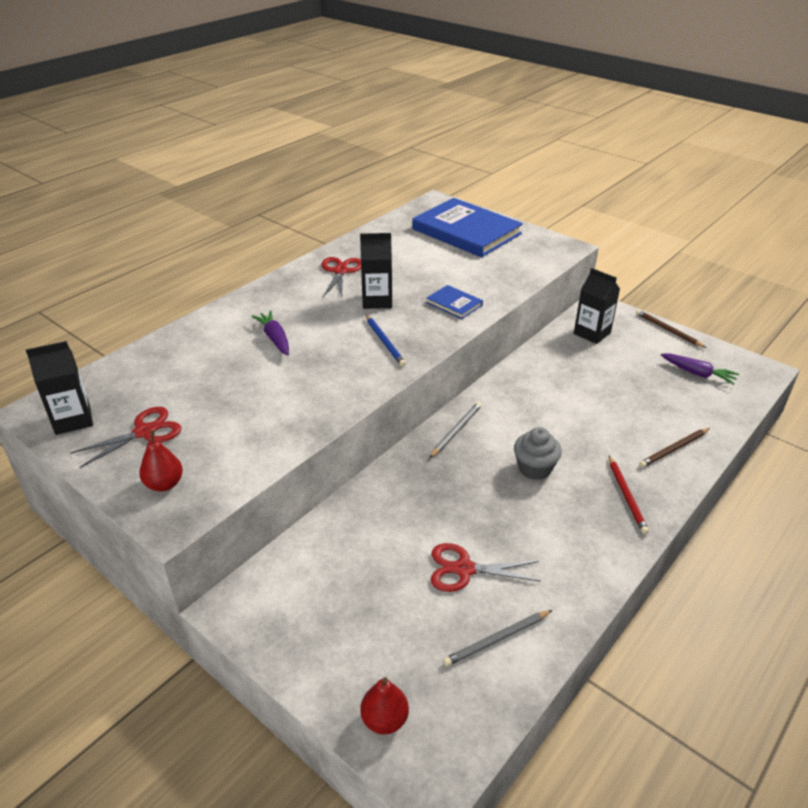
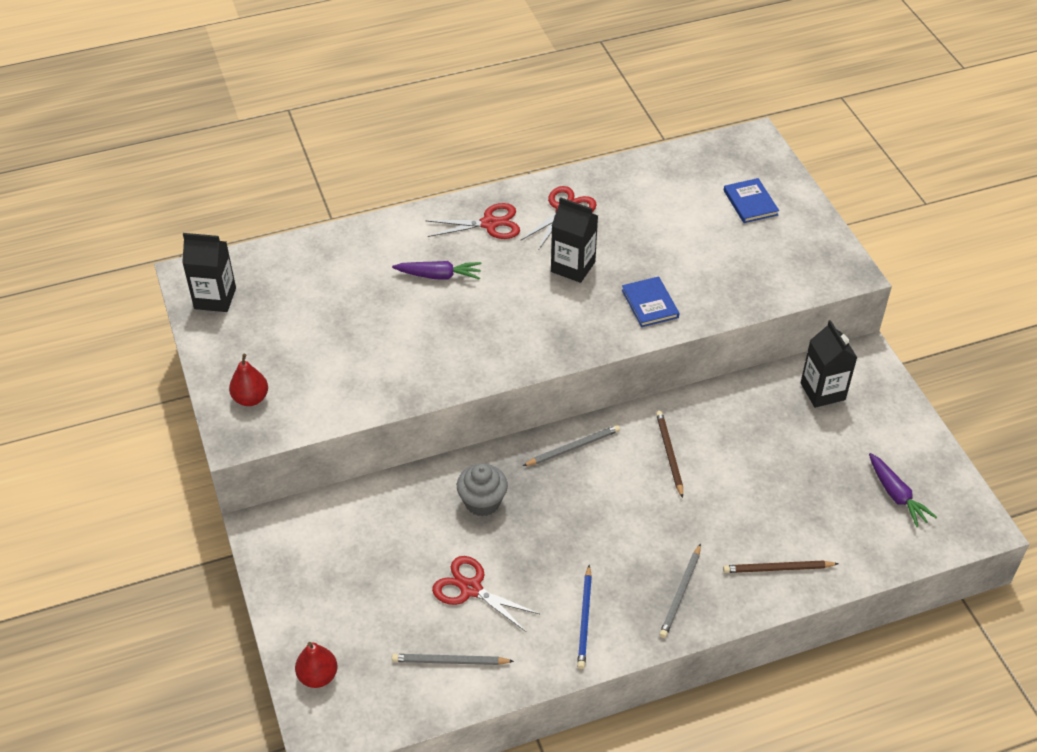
camera: 30 degrees right, 10 degrees up
(144, 432) = (264, 337): red scissors -> red scissors (489, 224)
(275, 338) = (439, 276): purple carrot -> purple carrot turned 90 degrees clockwise
(384, 342) = (540, 324): blue pencil -> blue pencil (585, 619)
(466, 231) = (750, 203): blue book -> blue book, size x0.44
(534, 468) = (616, 523): grey cupcake -> grey cupcake (482, 502)
(626, 495) = (681, 593): red pencil -> grey pencil
(668, 330) = (919, 425): brown pencil -> brown pencil (669, 454)

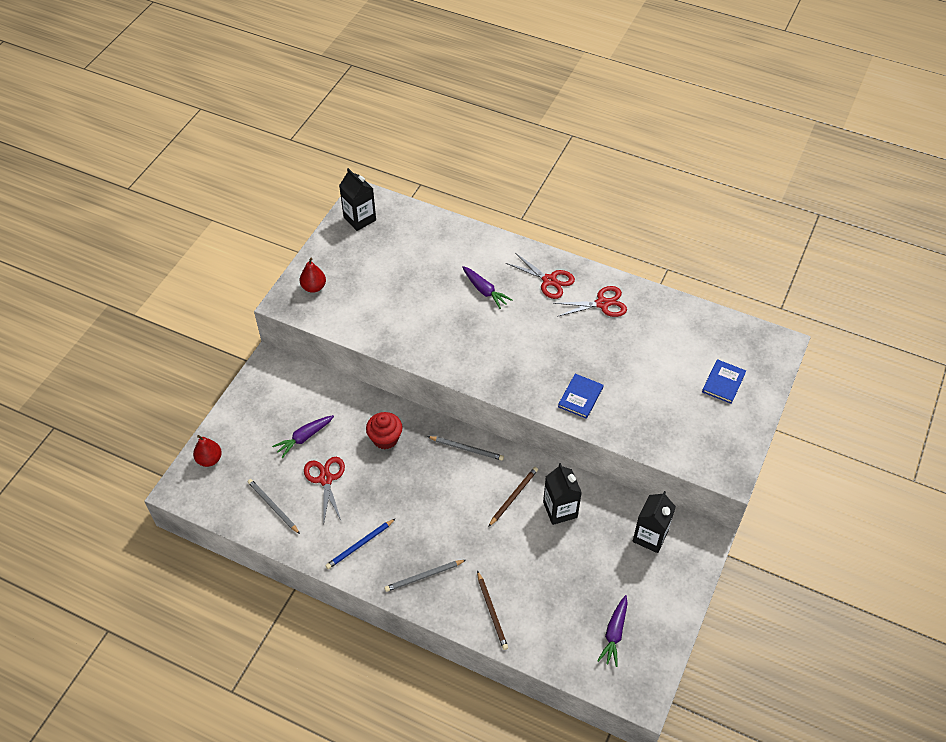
camera: 45 degrees right, 5 degrees up
(396, 569) = (304, 438): none -> purple carrot
(482, 502) = (385, 439): grey cupcake -> red cupcake
(573, 267) = (564, 341): black carton -> black carton (560, 510)
(778, 569) = (492, 611): brown pencil -> brown pencil turned 150 degrees counterclockwise

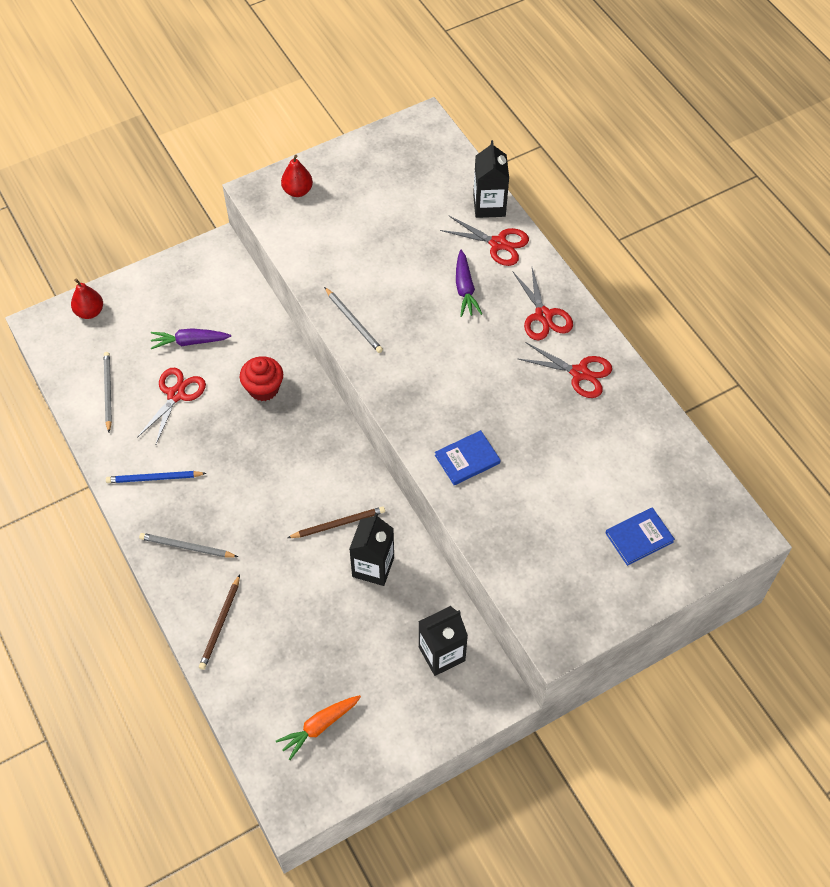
camera: 35 degrees right, 5 degrees up
(359, 219) = (402, 143): black carton -> black carton (489, 206)
(466, 449) = (333, 446): grey pencil -> grey pencil (353, 321)
(481, 250) = (498, 244): none -> red scissors
(614, 634) = (319, 727): purple carrot -> orange carrot

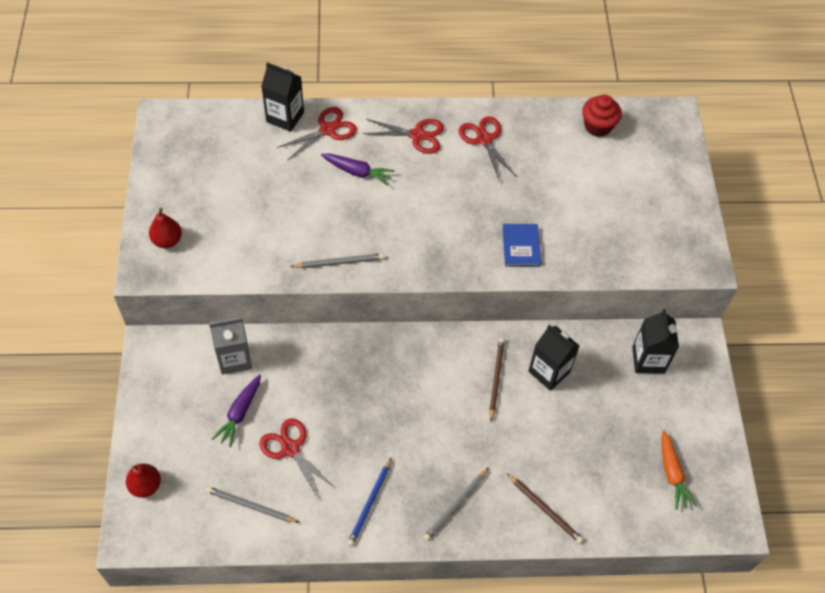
camera: 65 degrees left, 0 degrees up
(240, 312) = (234, 358): none -> grey carton
(263, 388) = (329, 375): red cupcake -> red cupcake (598, 126)
(579, 373) = (484, 139): red scissors -> red scissors turned 75 degrees counterclockwise
(639, 537) = (646, 175): blue book -> none

